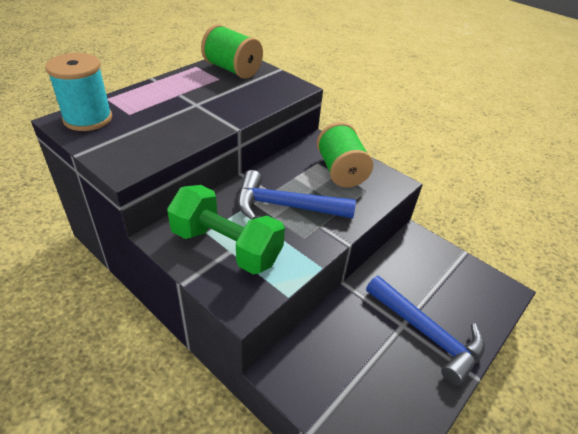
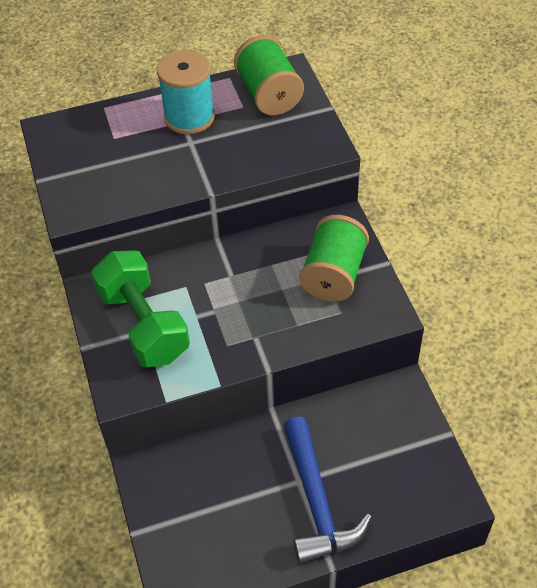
camera: 35 degrees right, 10 degrees up
(88, 119) = (71, 134): turquoise spool -> turquoise spool (189, 117)
(285, 206) = (235, 299): blue hammer -> none

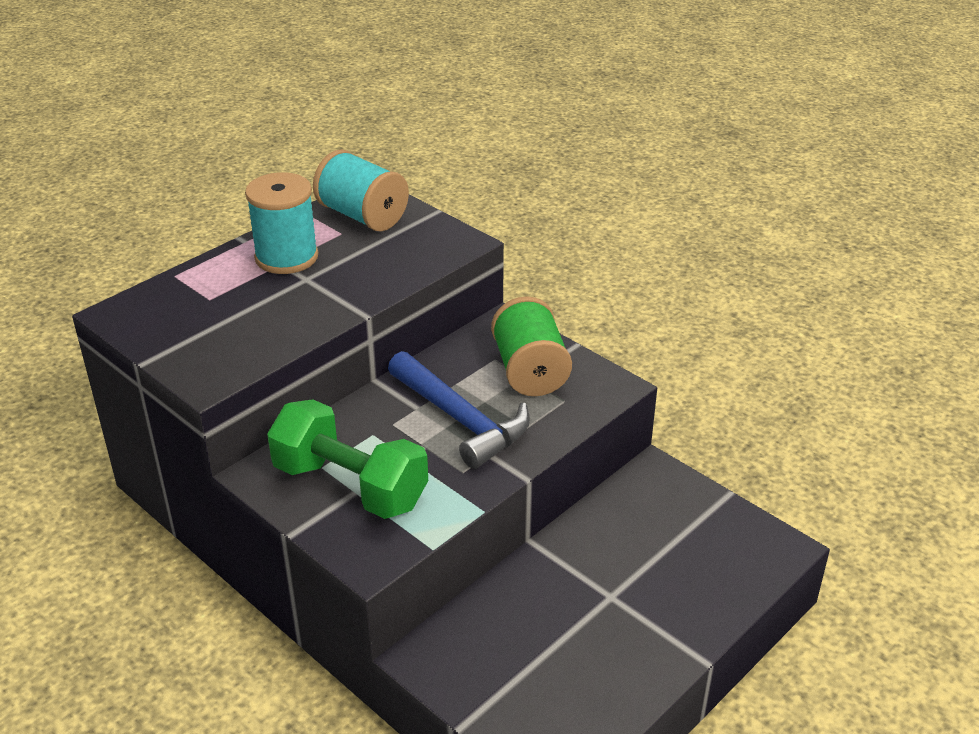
camera: 30 degrees left, 15 degrees down
(269, 94) = (362, 216): green spool -> turquoise spool
(316, 501) = (644, 607): blue hammer -> blue hammer (461, 419)

